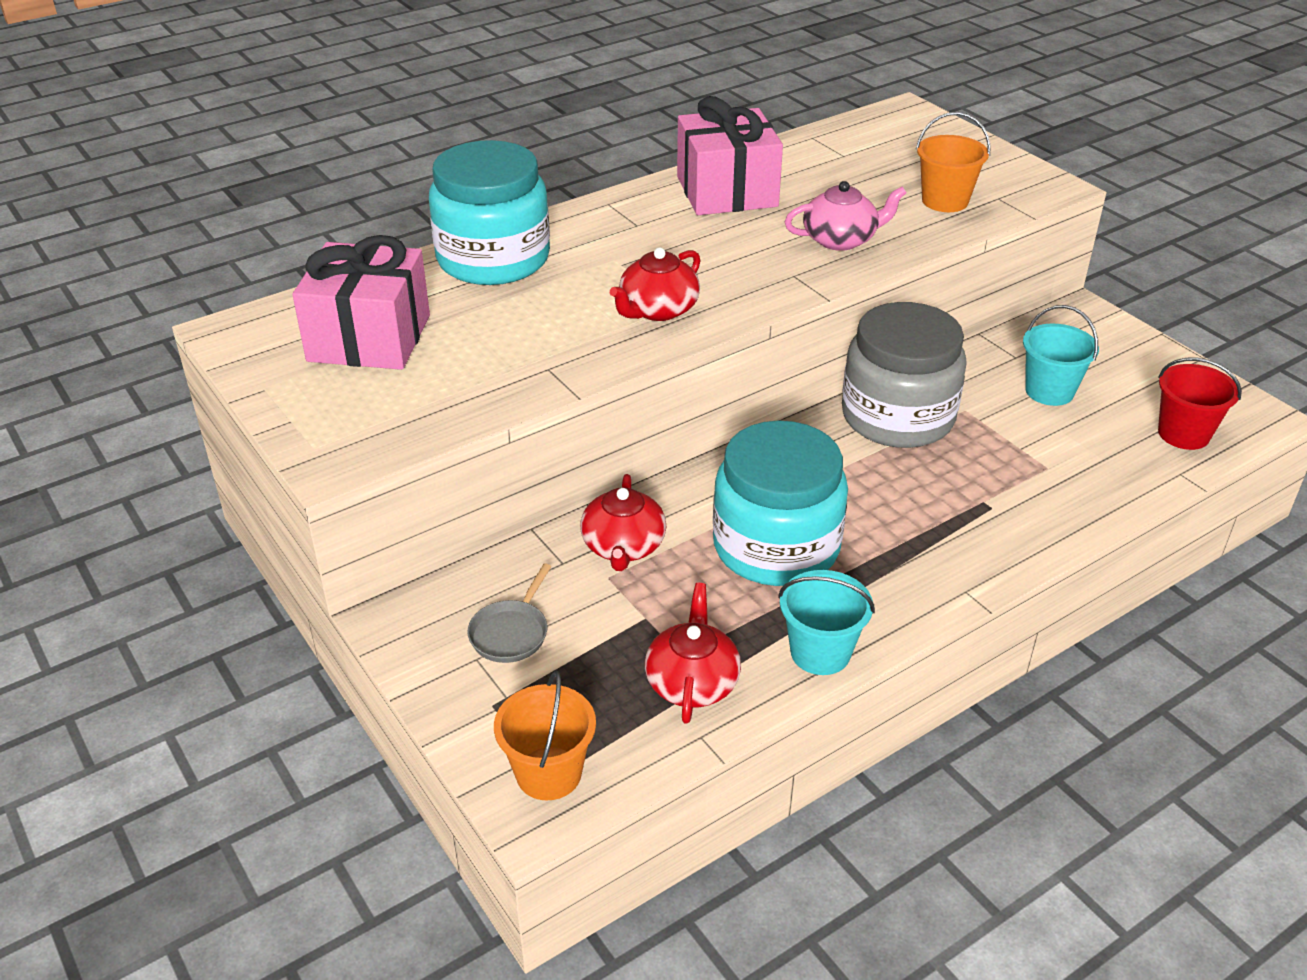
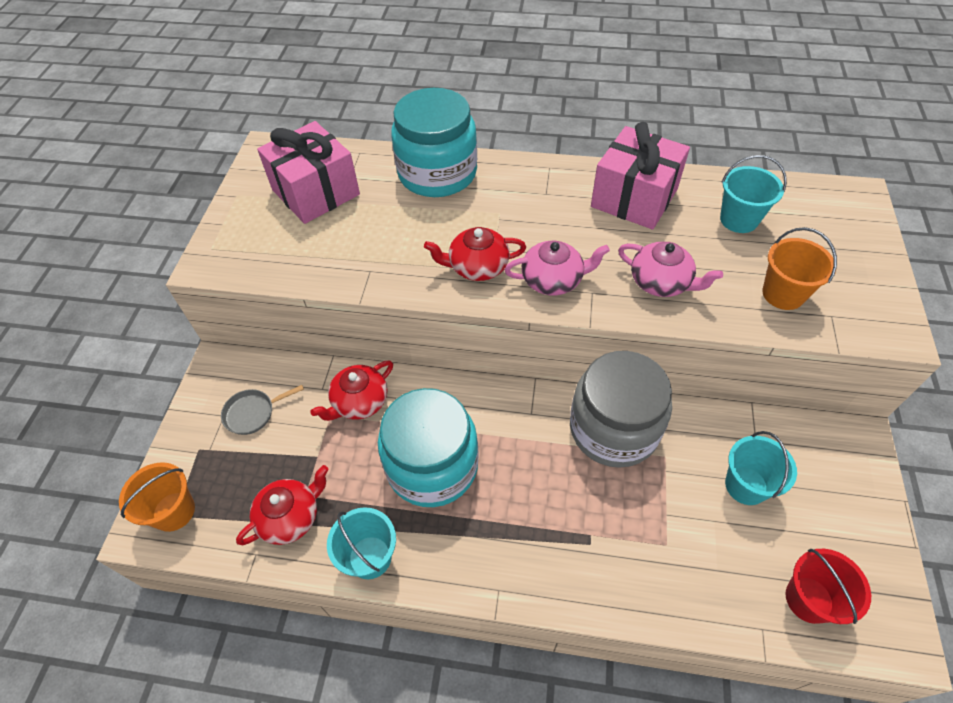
camera: 45 degrees right, 15 degrees up
(745, 284) = (553, 280): none -> pink teapot
(839, 167) = (739, 219): none -> turquoise bucket

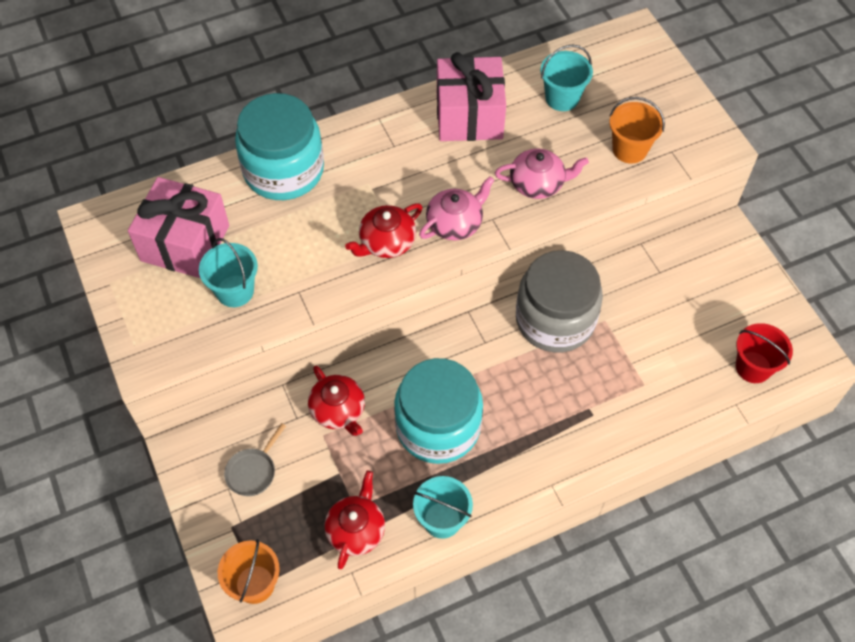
camera: 35 degrees left, 5 degrees up
(359, 402) = (338, 410): red teapot -> red teapot turned 45 degrees counterclockwise
(746, 485) = (672, 310): turquoise bucket -> turquoise bucket (235, 291)

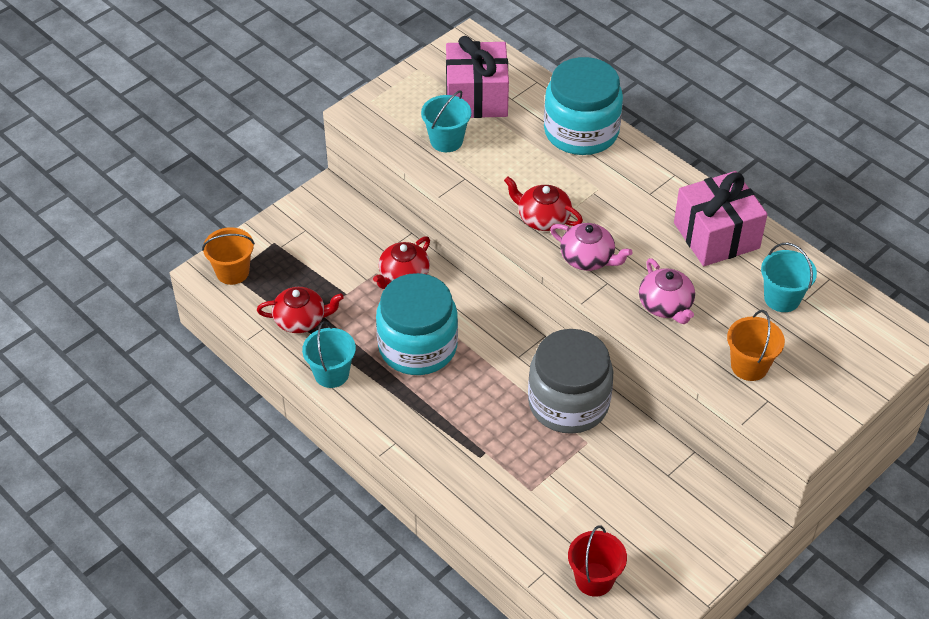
camera: 70 degrees right, 10 degrees down
(253, 471) = (326, 240): grey pan -> none

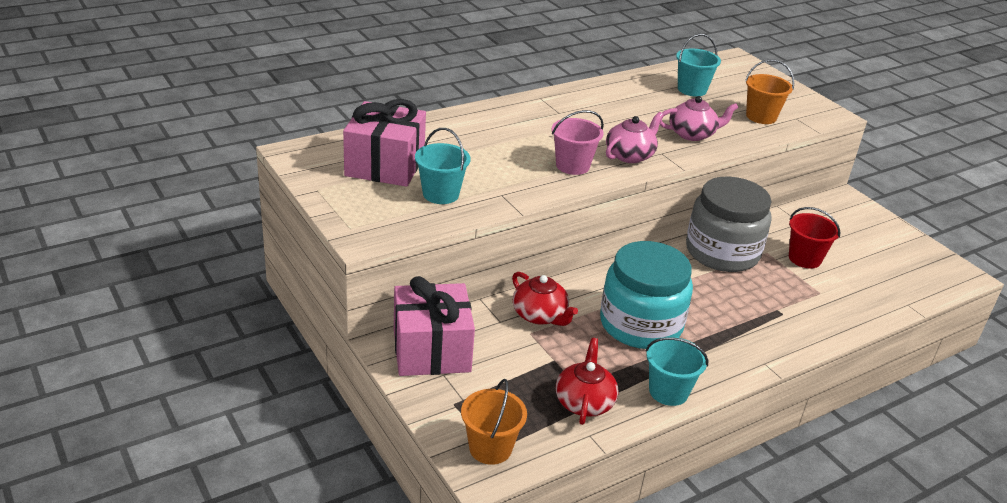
camera: 80 degrees left, 15 degrees down
(542, 218) = (572, 166): red teapot -> pink bucket
(581, 131) = (465, 125): turquoise jar -> none
(594, 579) = (910, 280): red bucket -> red bucket (804, 258)
(716, 235) = (618, 97): pink gift -> pink gift (431, 350)

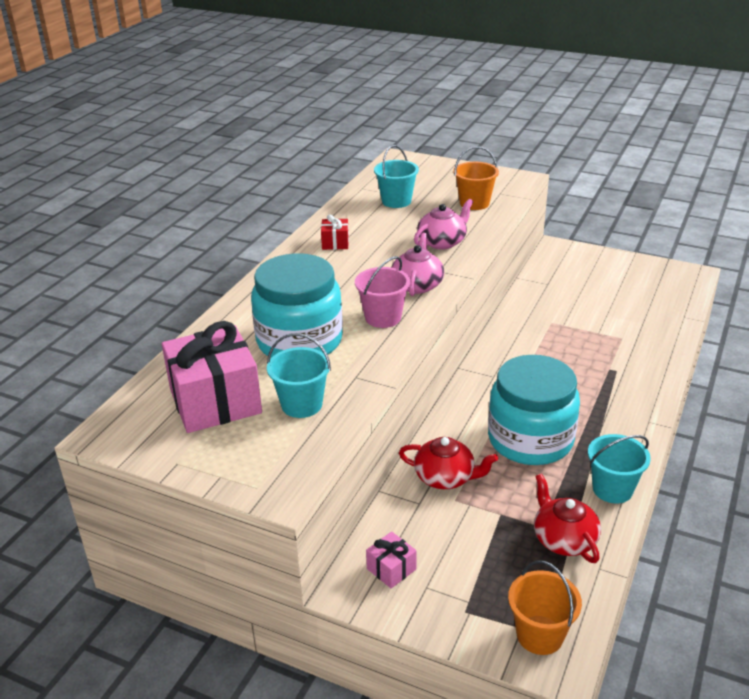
camera: 30 degrees left, 0 degrees up
(431, 350) = (391, 569): pink gift -> pink gift, size x0.44
(489, 154) = (299, 341): none -> turquoise jar
(600, 100) = (335, 243): none -> red gift
(722, 252) = (521, 339): grey jar -> none
(804, 258) = (582, 314): red bucket -> none

